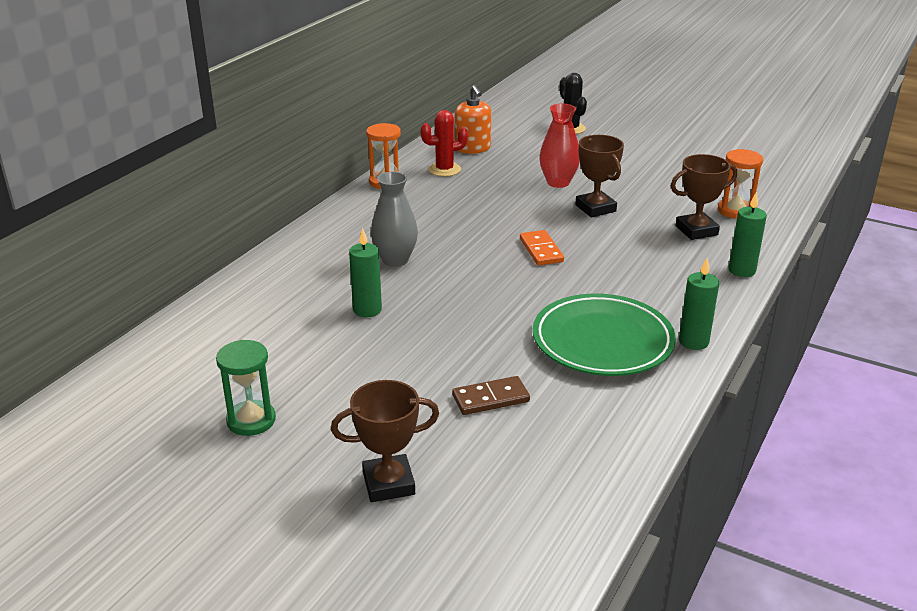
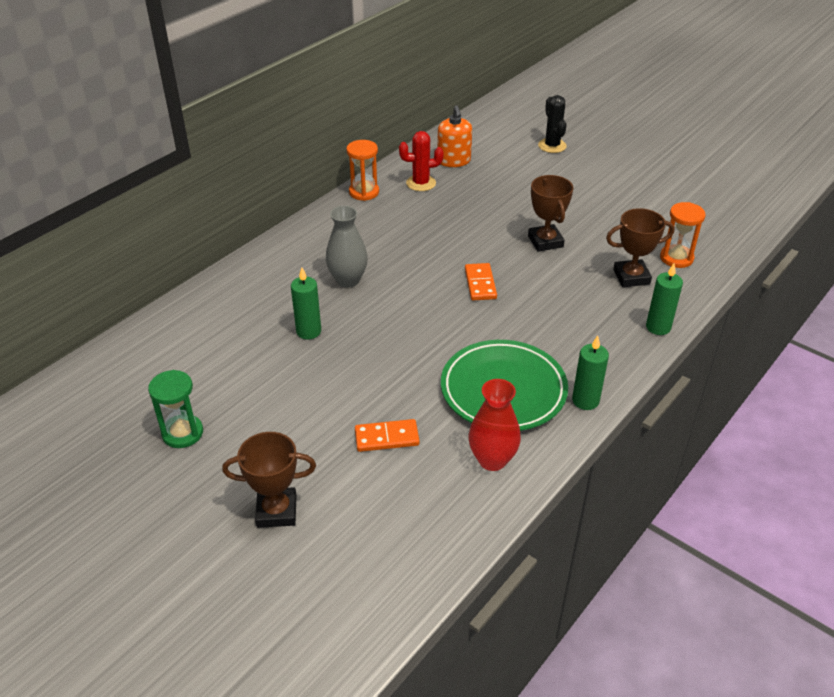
camera: 10 degrees right, 10 degrees up
(490, 398) = (386, 437): brown domino -> orange domino
(558, 182) = (520, 208): red vase -> red vase (492, 460)

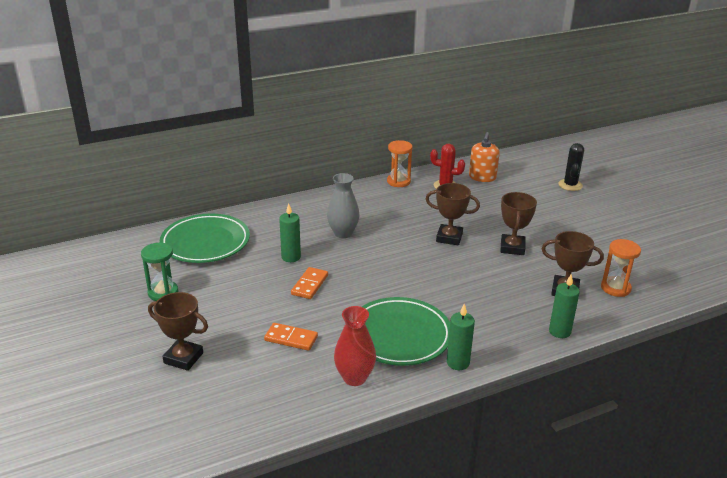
camera: 25 degrees right, 10 degrees down
(186, 346) = (205, 243): none -> green plate
(471, 249) = (449, 238): none -> brown trophy
(480, 284) = (438, 262): orange domino -> orange domino (309, 285)

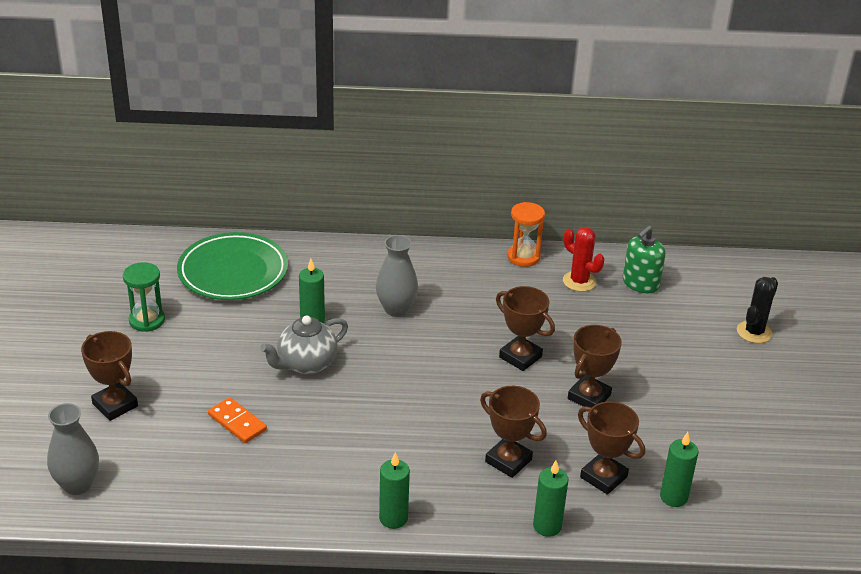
camera: 25 degrees right, 5 degrees up
(197, 426) = (77, 484): none -> grey vase
(309, 285) = (306, 364): orange domino -> grey teapot
(354, 378) = (268, 492): red vase -> none
(399, 336) = (355, 462): green plate -> none
(482, 177) = (640, 283): orange soap dispenser -> green soap dispenser
(499, 301) = (508, 461): none -> brown trophy
(615, 288) = (673, 497): orange hourglass -> green candle

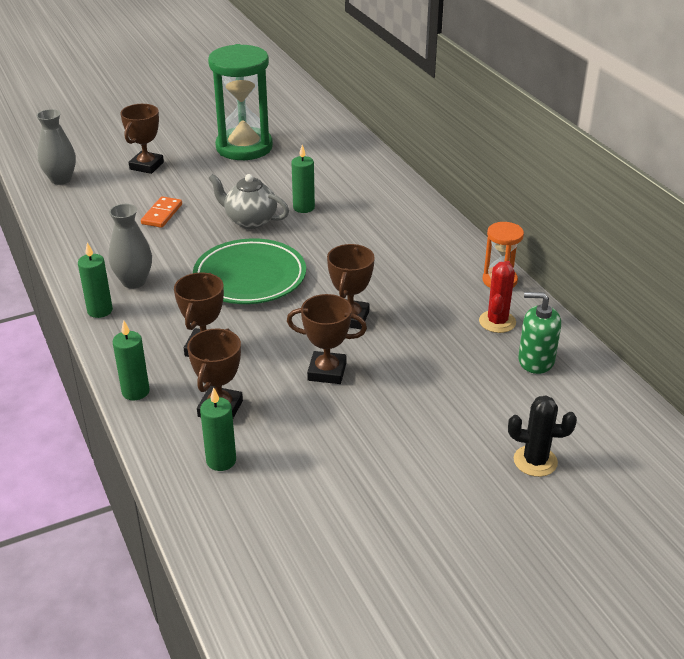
camera: 65 degrees right, 0 degrees up
(147, 320) = (244, 147): green hourglass -> green hourglass, size x1.99
(233, 272) = (331, 159): green plate -> green plate (250, 277)
(396, 309) = (356, 239): grey vase -> grey vase (134, 281)

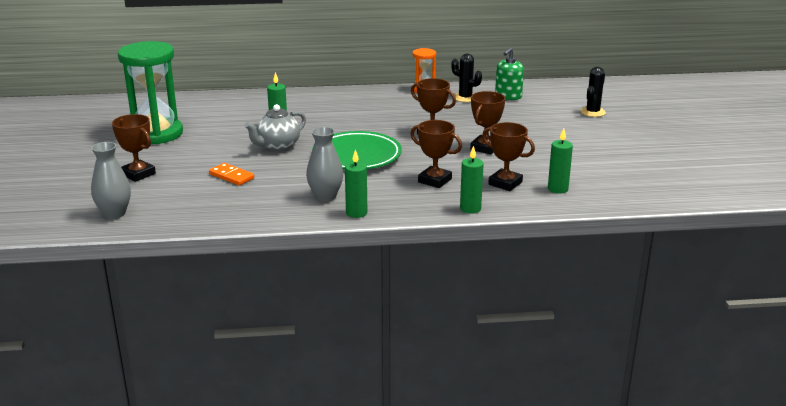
camera: 70 degrees left, 10 degrees down
(497, 322) = (465, 98): red cactus -> black cactus

